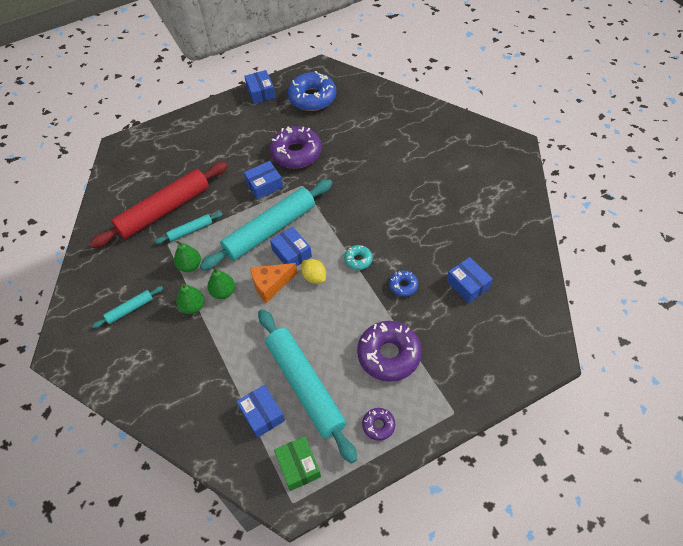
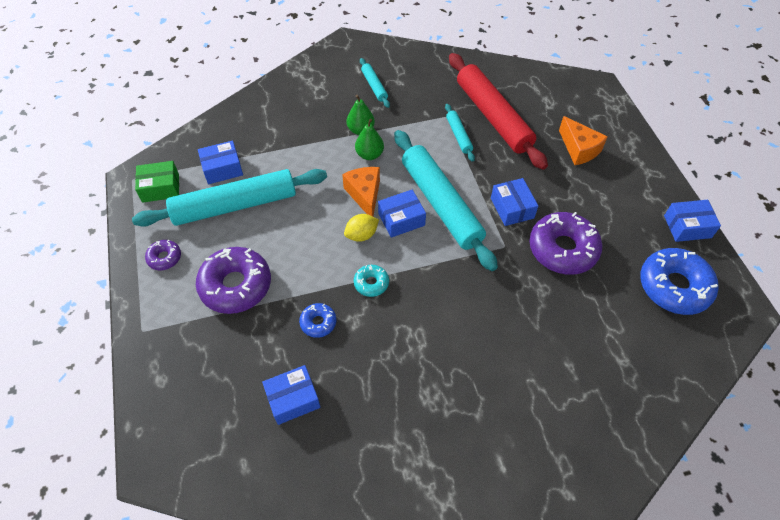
camera: 100 degrees right, 0 degrees up
(190, 265) = (412, 131): green pear -> none
(195, 152) = (579, 149): none -> orange cheese

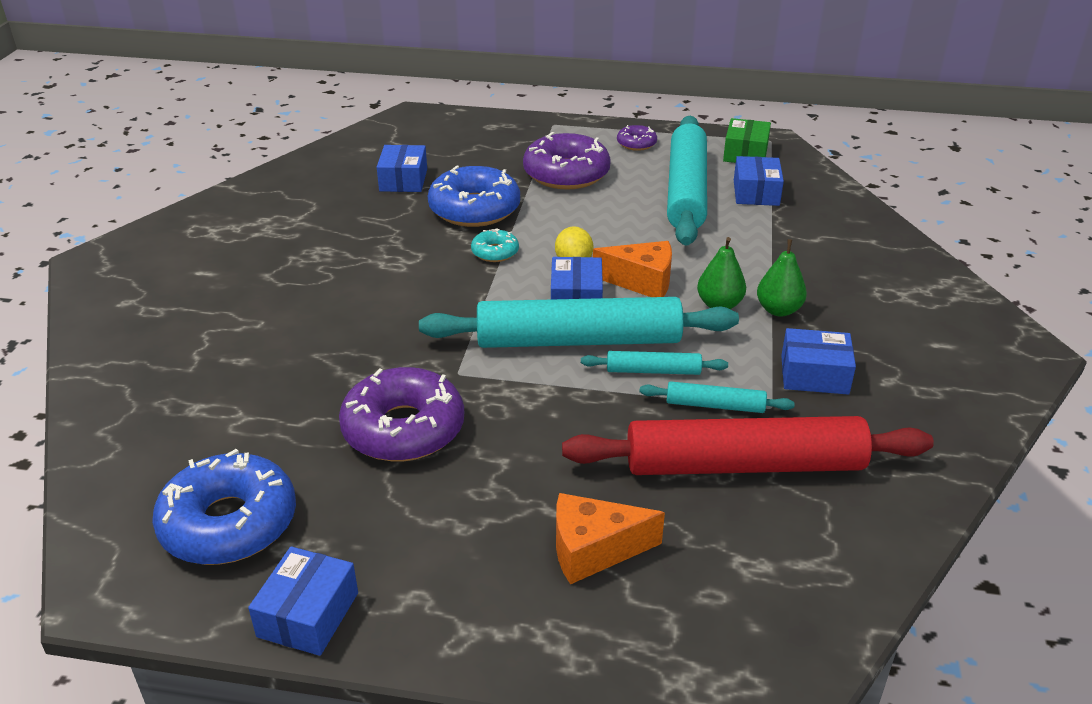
camera: 115 degrees right, 20 degrees down
(318, 323) = (474, 209): blue donut -> blue donut, size x2.05
(374, 86) = (886, 350): turquoise rolling pin -> turquoise rolling pin (653, 371)
(512, 208) = (519, 407): blue box -> blue box (814, 375)

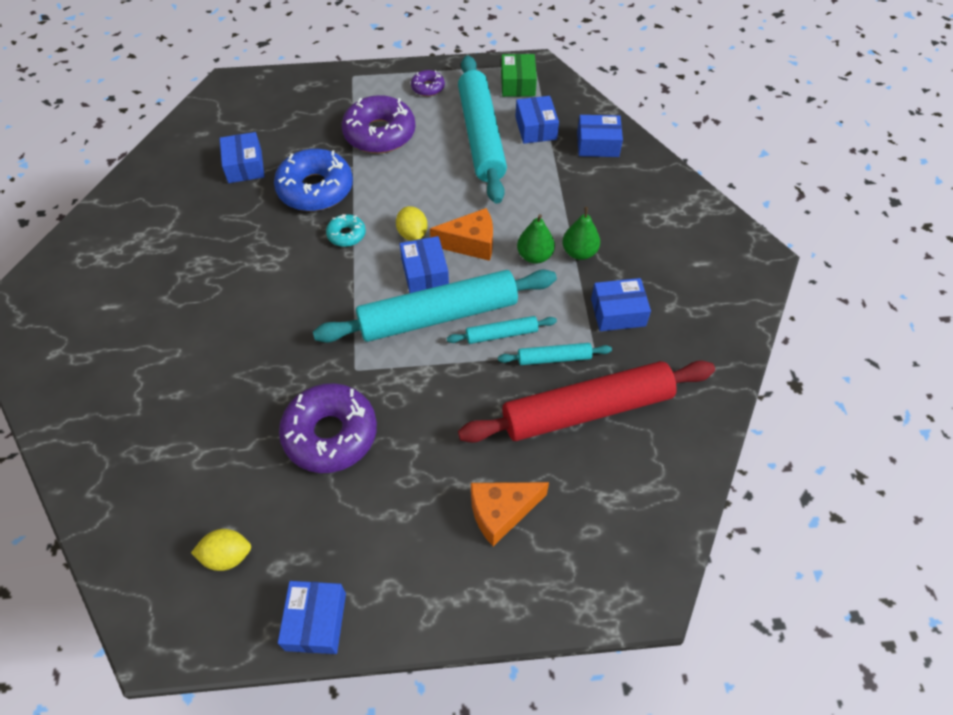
camera: 15 degrees left, 20 degrees up
(229, 523) = (227, 556): blue donut -> yellow lemon
(830, 216) = (597, 144): none -> blue box

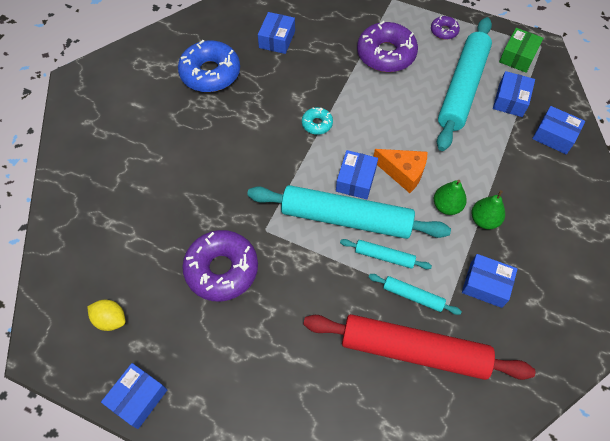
camera: 30 degrees right, 5 degrees up
(315, 189) = (315, 78): blue donut -> blue donut (210, 73)
(412, 234) = (364, 145): yellow lemon -> none
(501, 512) = (303, 394): orange cheese -> none

